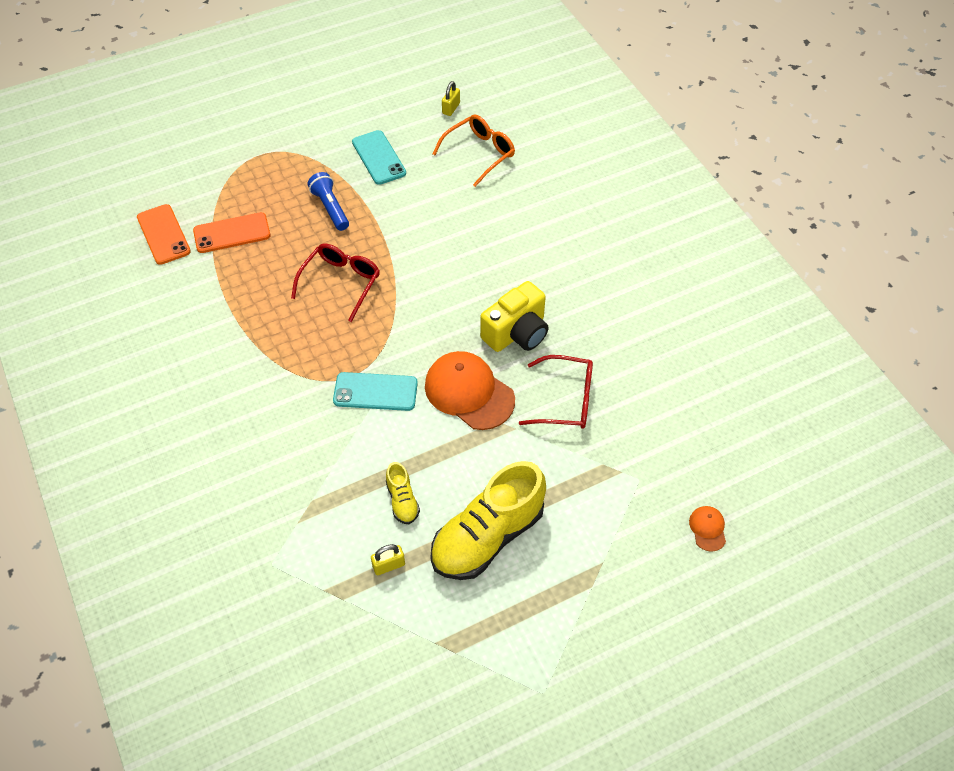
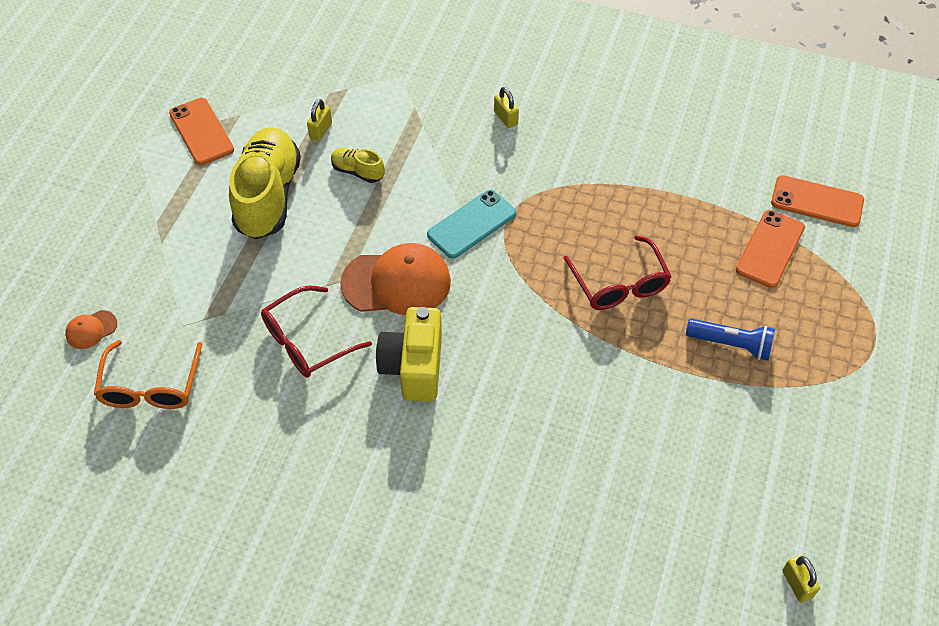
camera: 135 degrees right, 0 degrees up
(249, 453) = (505, 118): none -> yellow padlock
(378, 158) = (772, 441): turquoise phone -> none
(480, 153) = (686, 546): orange glasses -> orange glasses (151, 387)
(481, 653) = (201, 132): none -> orange phone
(707, 529) = (91, 329): orange cap -> orange cap turned 105 degrees clockwise

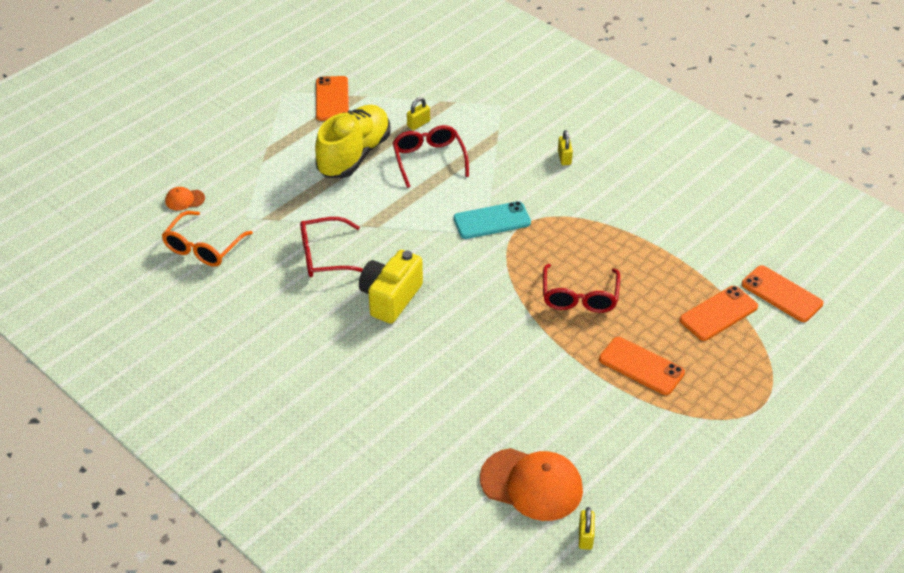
camera: 25 degrees right, 10 degrees down
(357, 171) = (429, 159): yellow shoe -> red glasses
(396, 282) = (412, 240): orange cap -> orange cap (531, 484)
(731, 344) = (641, 366): blue flashlight -> orange phone

